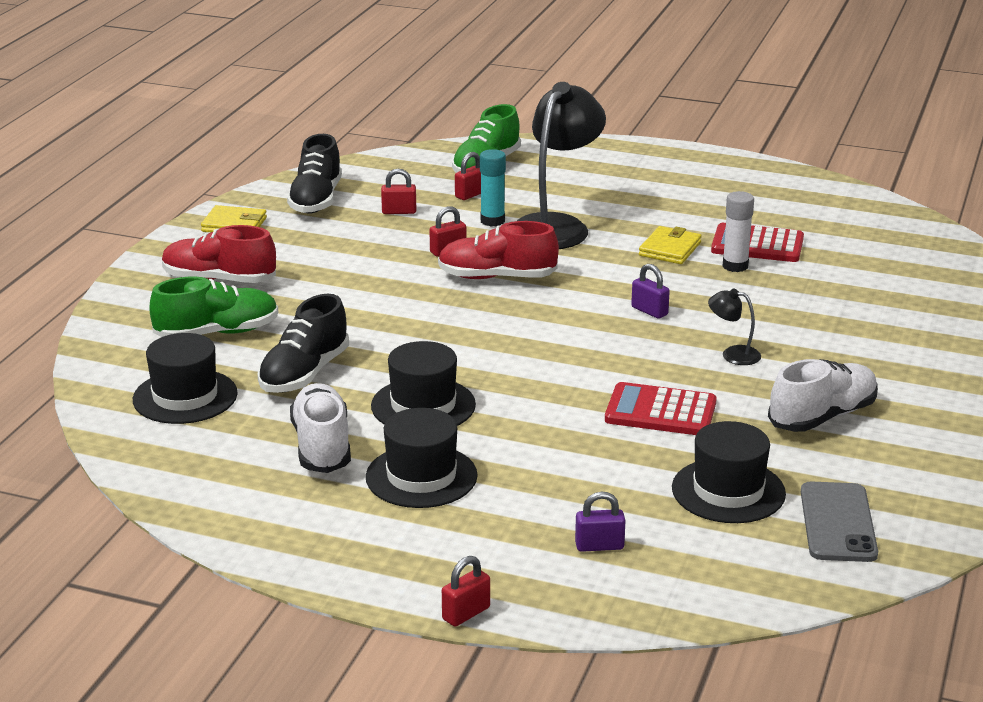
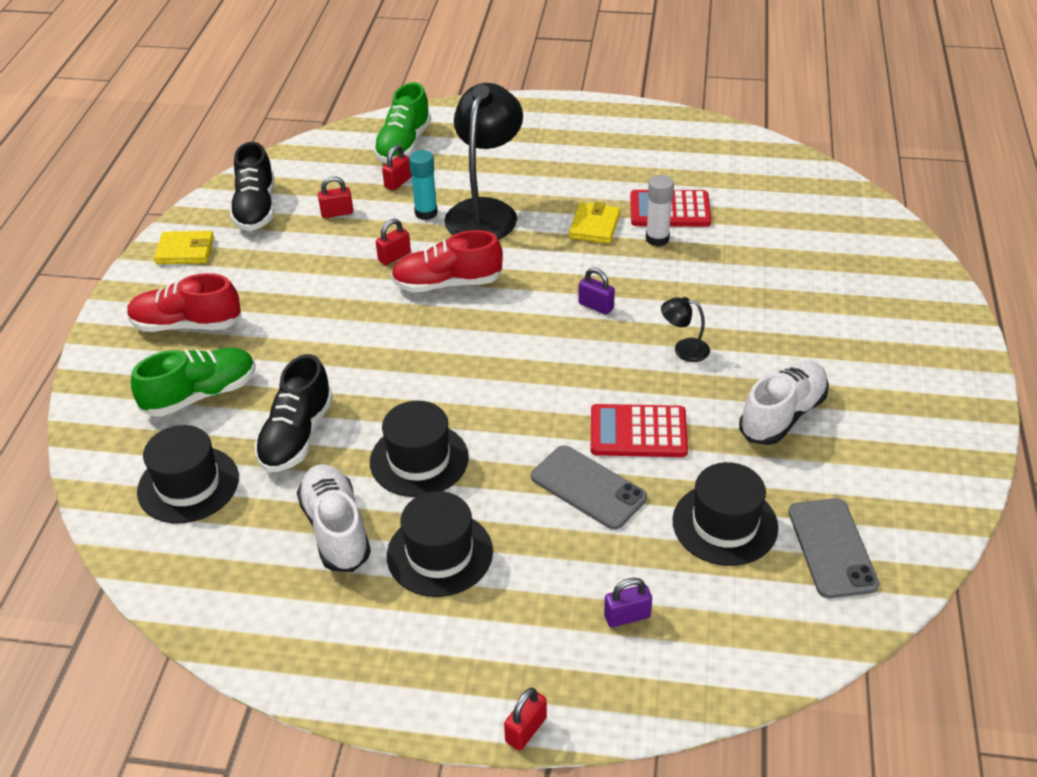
camera: 10 degrees left, 15 degrees up
(592, 446) = (588, 487): none -> grey phone

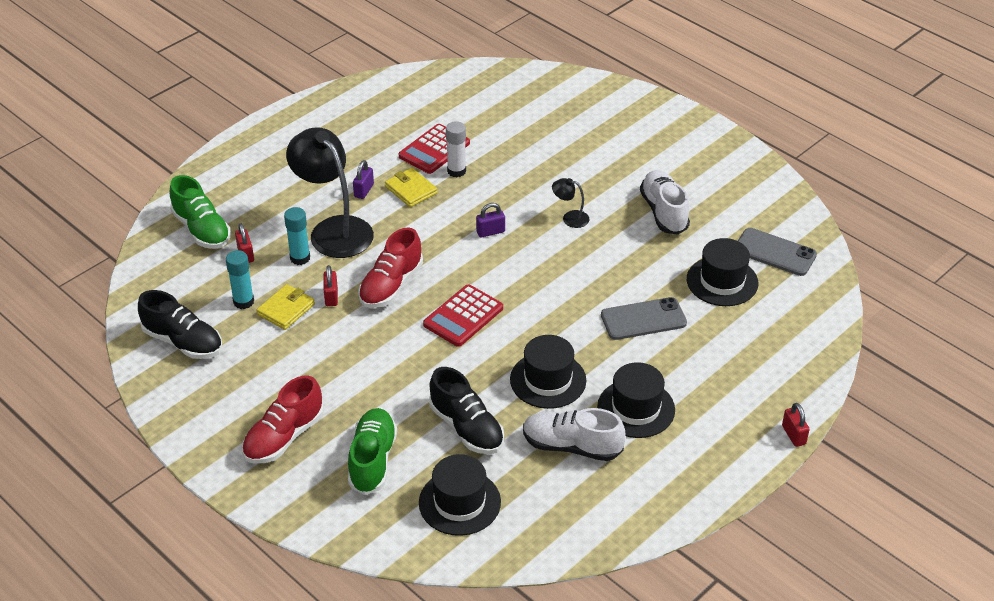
camera: 55 degrees left, 0 degrees up
(185, 251) = (190, 403): yellow wallet -> yellow wallet (286, 309)
(337, 213) = (243, 302): red padlock -> turquoise glue stick
(627, 616) = (752, 355): purple padlock -> purple padlock (364, 190)
(638, 432) = (619, 275): red calculator -> red calculator (463, 316)
(684, 349) = (570, 218): black lamp -> black lamp turned 60 degrees clockwise

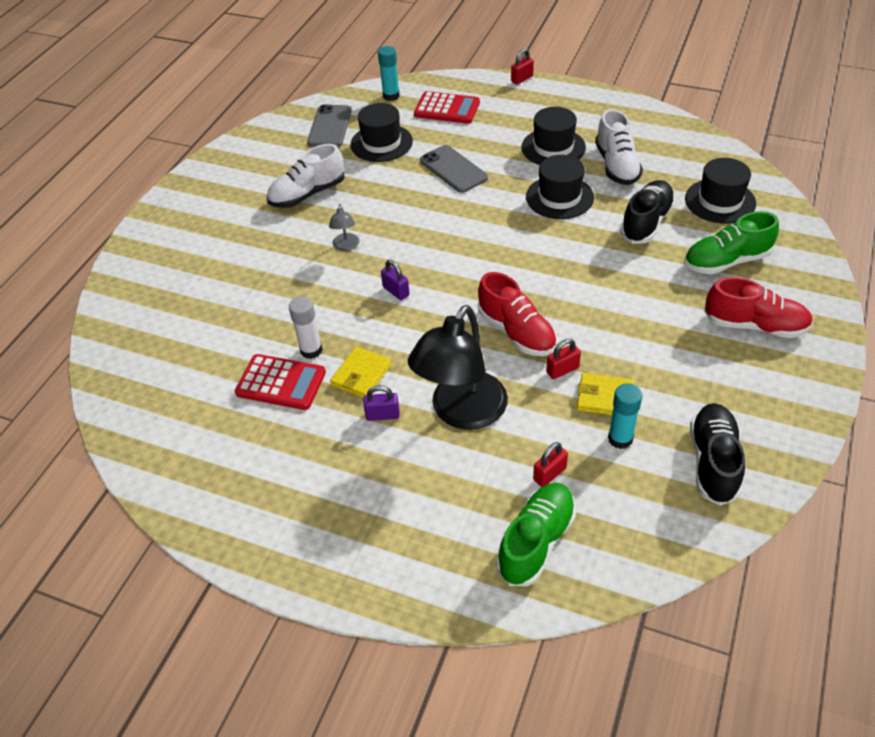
camera: 110 degrees left, 5 degrees up
(300, 258) = (524, 421): turquoise glue stick -> turquoise glue stick (391, 96)
(391, 286) = (516, 332): red shoe -> red shoe turned 45 degrees clockwise
(463, 316) = (523, 269): red calculator -> red calculator (447, 109)
(570, 218) = (346, 246): black lamp -> grey lamp

